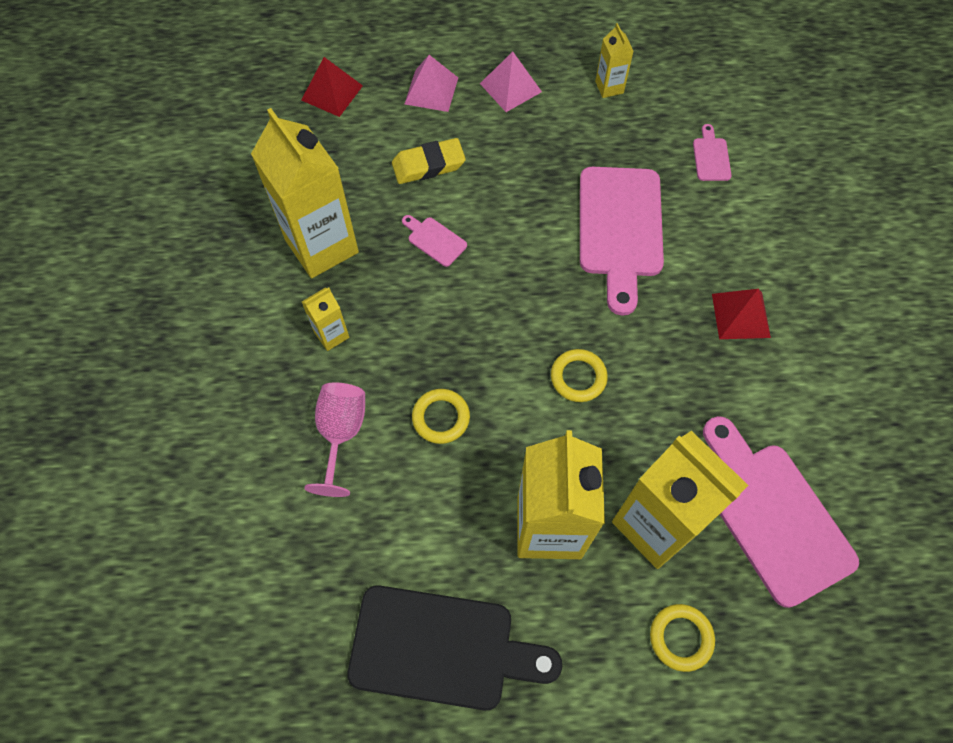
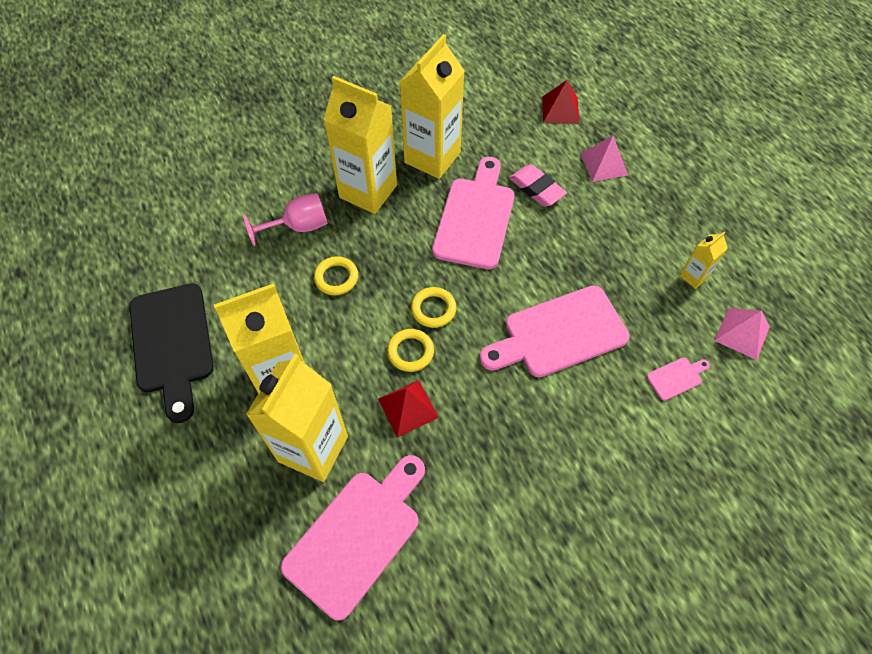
camera: 65 degrees right, 5 degrees down
(331, 335) = (368, 191): yellow carton -> yellow carton, size x2.20
(428, 165) = (536, 189): yellow eraser -> pink eraser
(434, 240) = (475, 218): pink cutting board -> pink cutting board, size x2.35
(510, 87) = (643, 211): pink pyramid -> pink pyramid (742, 333)
(681, 638) = (230, 497): yellow ring -> yellow ring (433, 309)
(740, 315) = (530, 453): red pyramid -> red pyramid (408, 408)

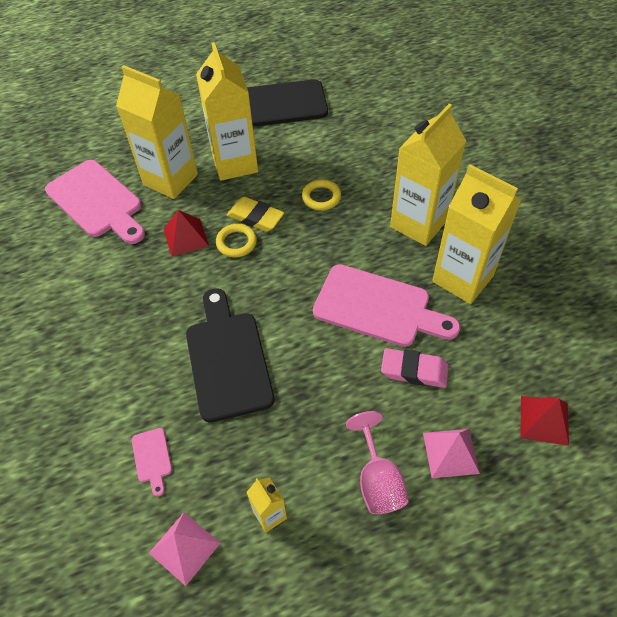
camera: 100 degrees right, 5 degrees down
(298, 227) = (380, 173): pink goblet -> pink goblet (377, 479)
(371, 339) = (255, 217): none -> yellow eraser
(433, 309) = (276, 262): yellow ring -> none
(536, 189) = (414, 371): pink eraser -> pink eraser turned 45 degrees clockwise
(559, 333) = (227, 359): pink cutting board -> black cutting board

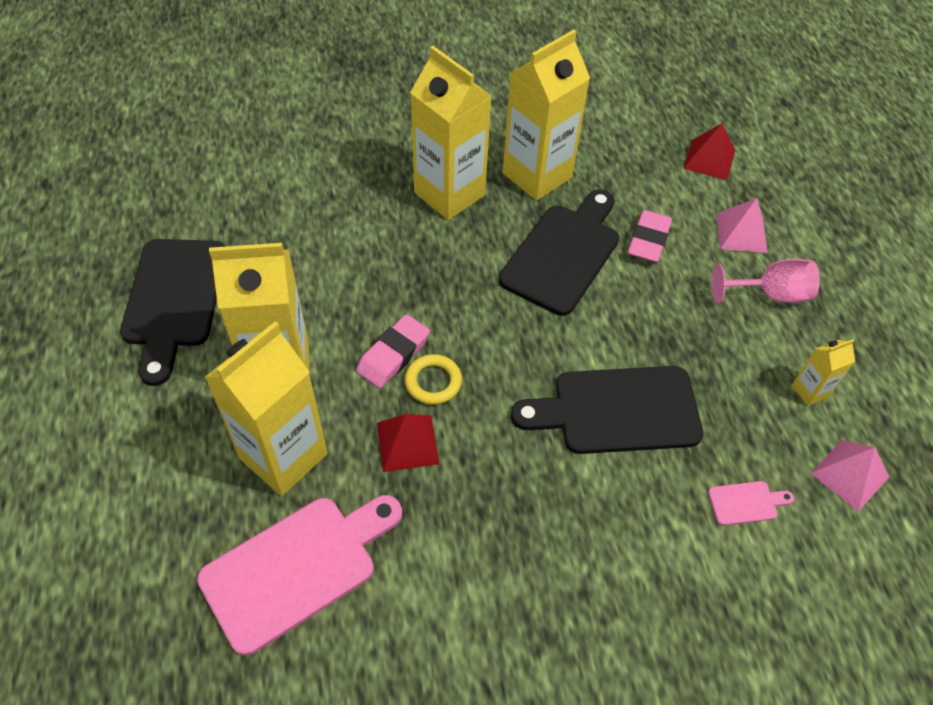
camera: 85 degrees left, 0 degrees up
(255, 217) = (393, 355): yellow eraser -> pink eraser
(321, 197) = (379, 278): yellow ring -> none
(378, 307) = (563, 254): pink cutting board -> black cutting board

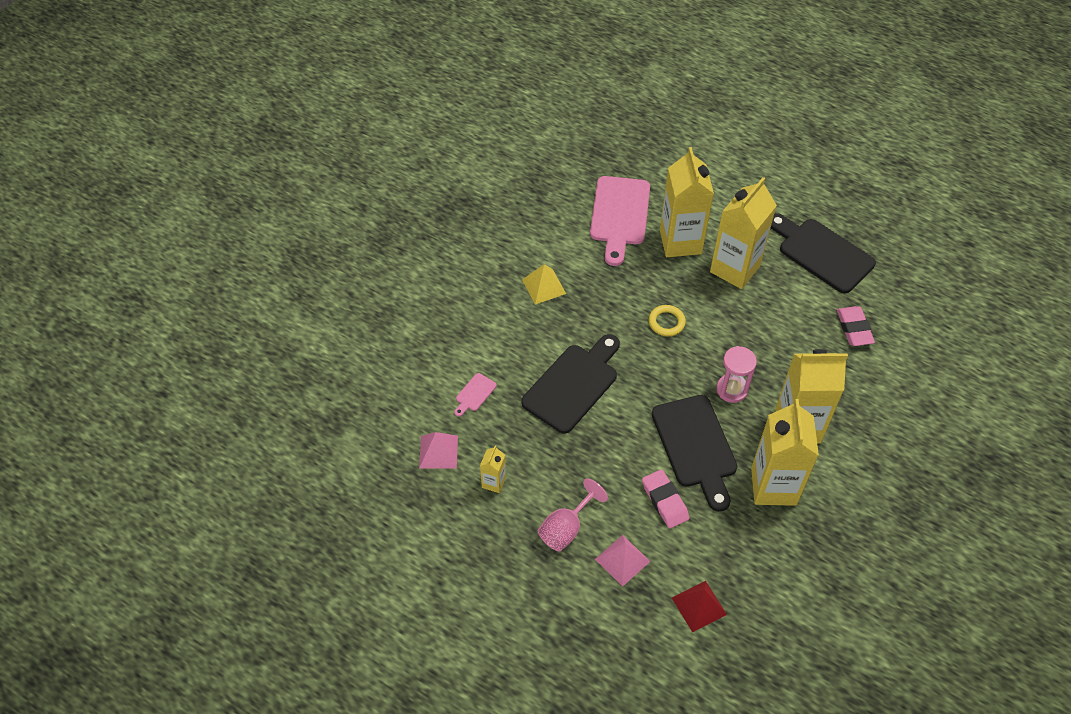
camera: 135 degrees right, 0 degrees up
(393, 355) = (699, 318): pink eraser -> pink eraser (854, 328)
(407, 443) = (642, 289): red pyramid -> none
(462, 267) = (732, 389): none -> pink hourglass
(516, 562) = (544, 286): none -> yellow pyramid

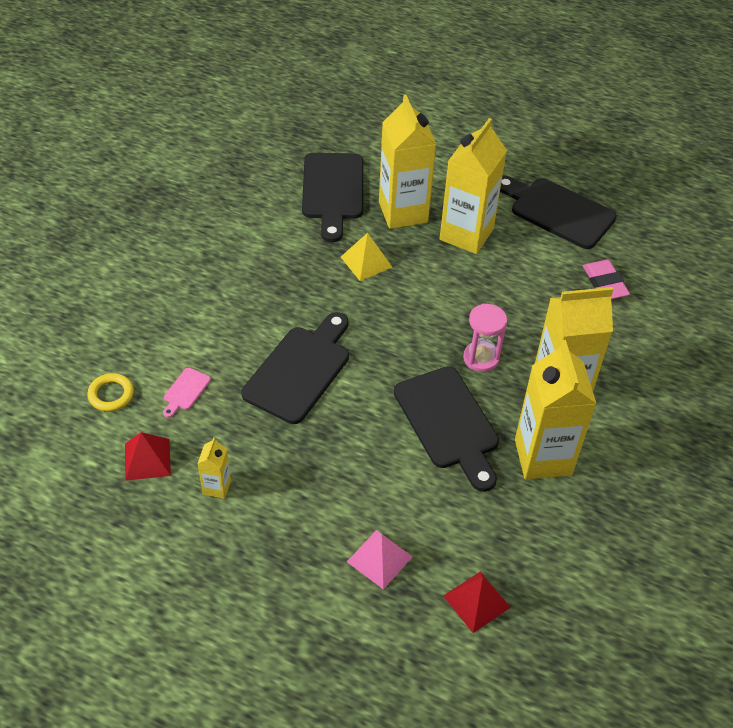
camera: 10 degrees left, 5 degrees down
(438, 451) = (147, 459): pink pyramid -> red pyramid
(544, 286) = (255, 270): yellow pyramid -> yellow pyramid (366, 262)
(566, 528) = (309, 529): pink goblet -> none
(619, 215) = (333, 191): pink cutting board -> black cutting board
(665, 501) = (421, 486): pink eraser -> none
(666, 322) = (398, 295): yellow ring -> yellow ring (111, 394)

